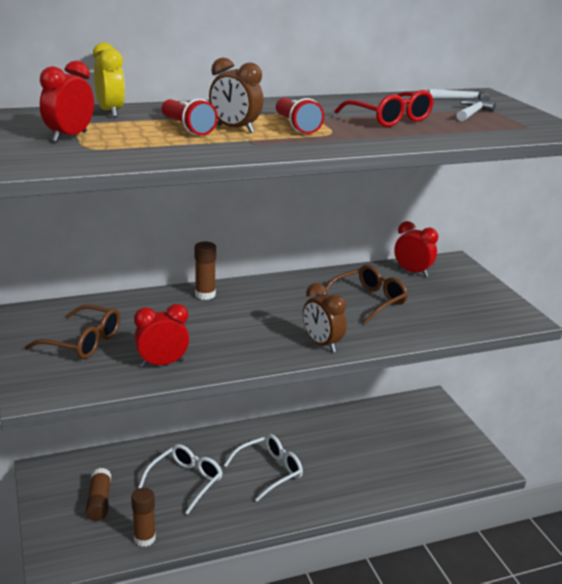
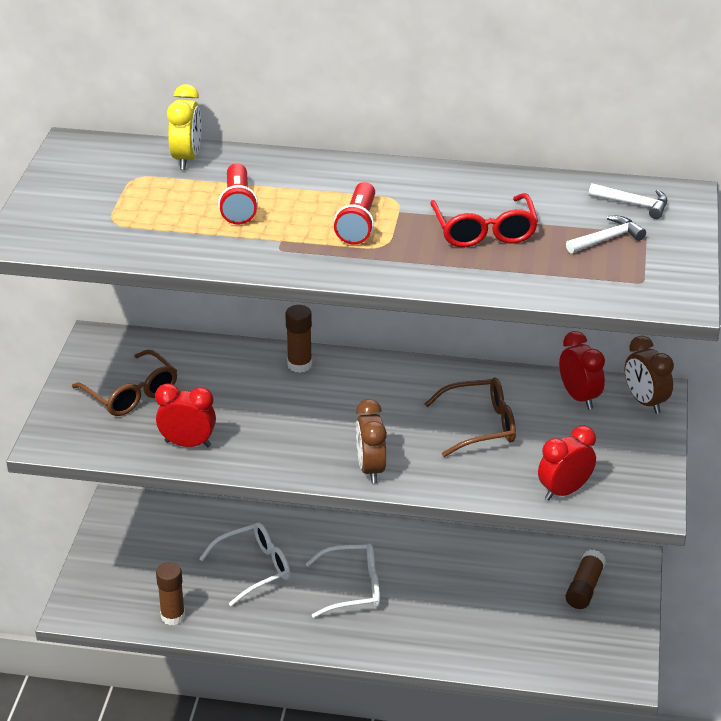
camera: 30 degrees right, 10 degrees up
(70, 137) = (111, 199): red clock -> red clock (564, 491)
(99, 502) = (153, 560): brown glue stick -> brown glue stick (584, 588)
(235, 129) = (286, 217): brown clock -> brown clock (645, 402)

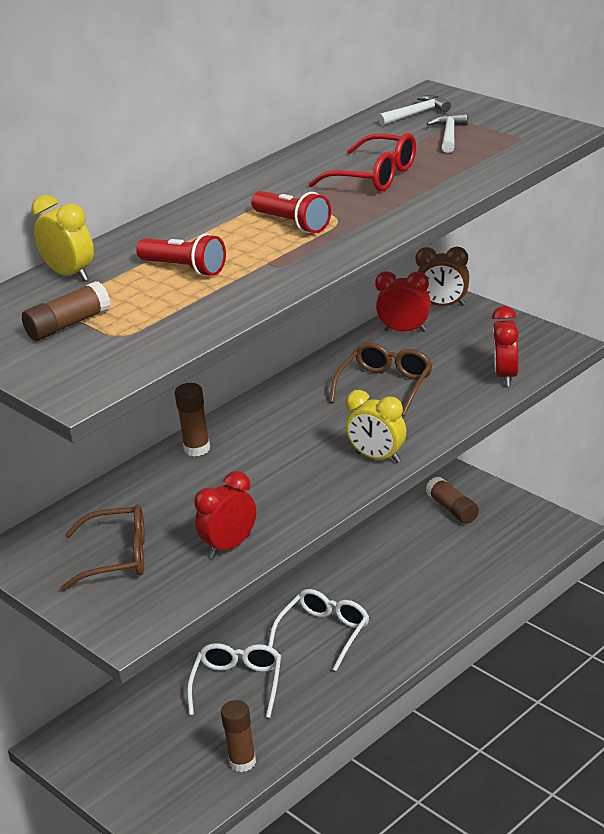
camera: 50 degrees left, 5 degrees down
(111, 192) = (68, 325): none -> brown glue stick
(370, 469) = (378, 457): brown clock -> yellow clock

